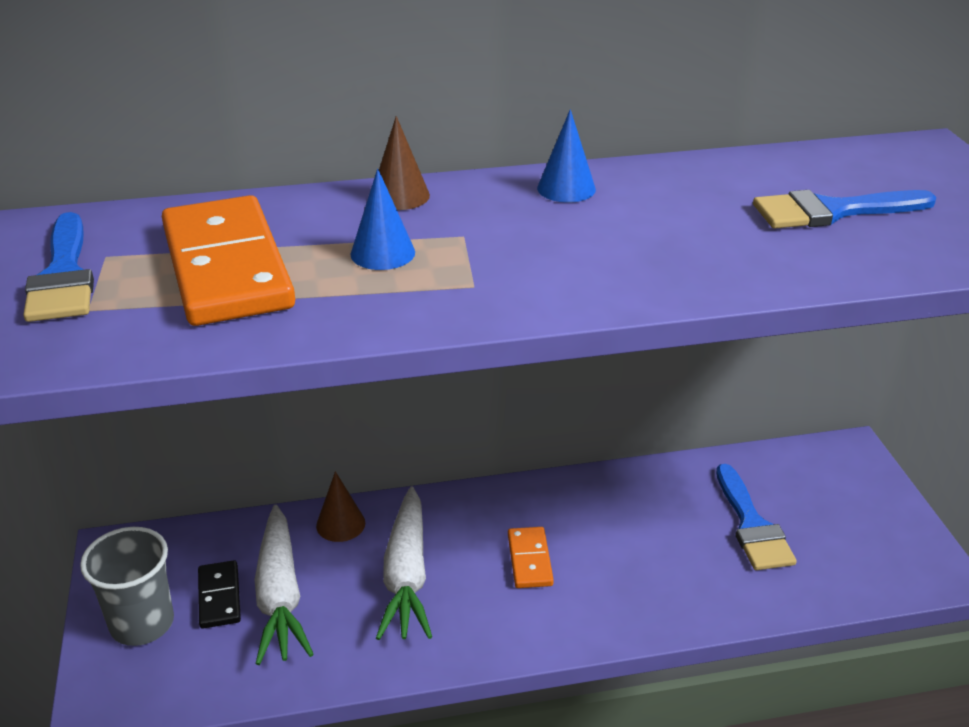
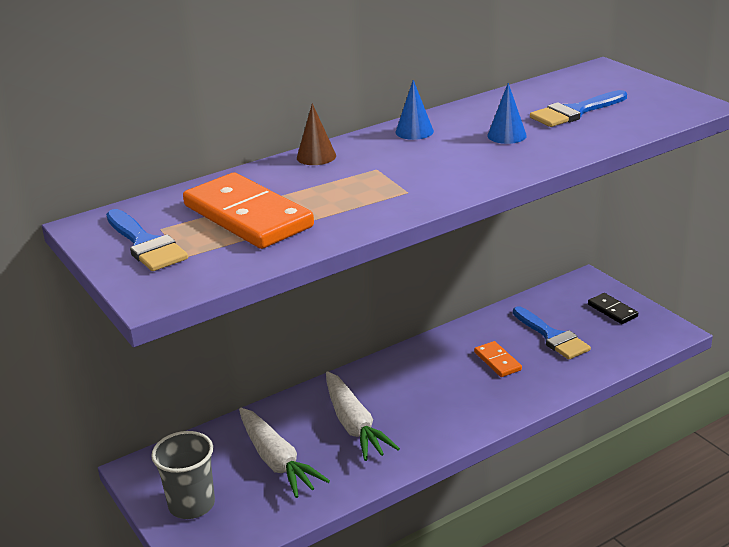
camera: 20 degrees left, 5 degrees down
(219, 597) = (235, 474): black domino -> black domino (612, 310)
(340, 524) = (288, 409): brown cone -> none
(382, 253) = (337, 188): blue cone -> blue cone (507, 135)
(530, 560) = (428, 393): orange domino -> orange domino (497, 361)

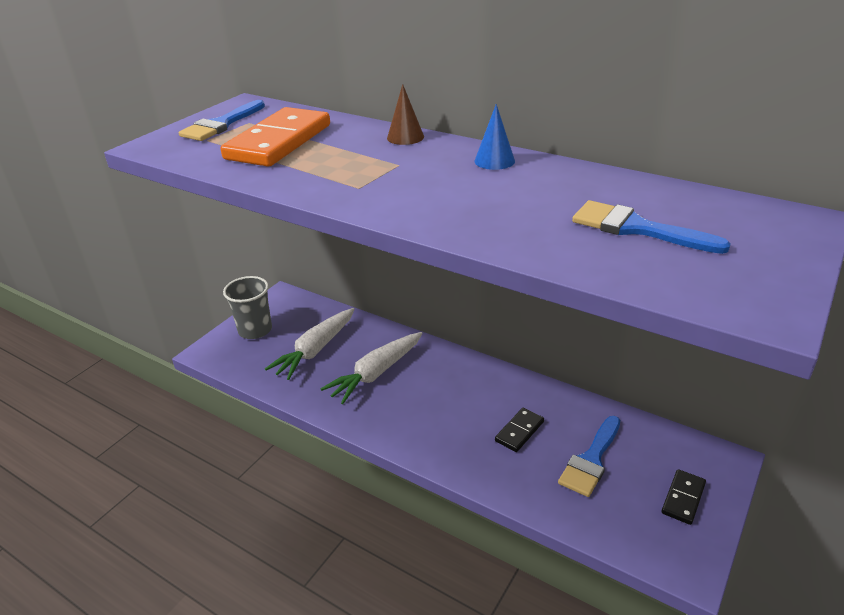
camera: 65 degrees right, 5 degrees up
(497, 361) = (519, 431): orange domino -> black domino
(507, 135) = (528, 204): blue cone -> none

